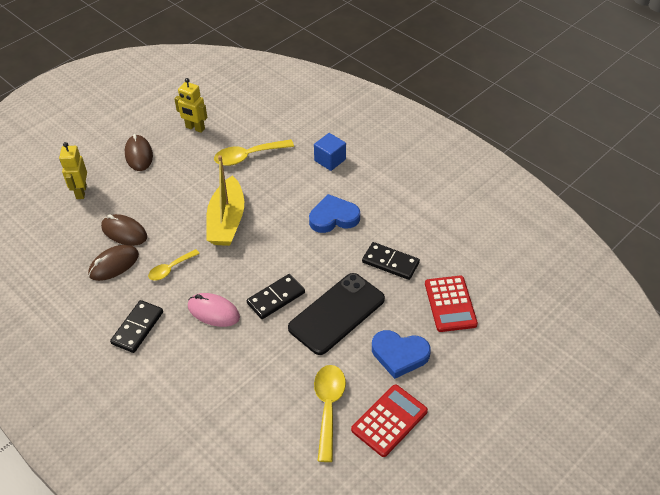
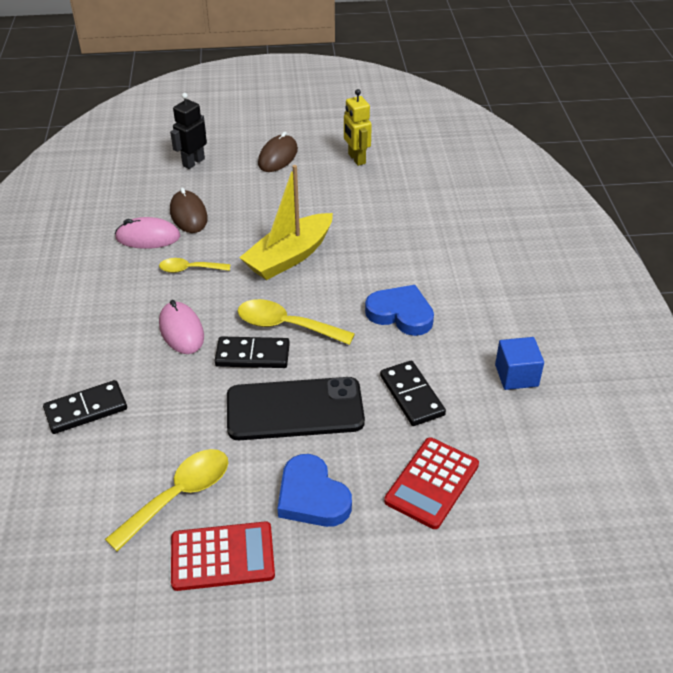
camera: 40 degrees right, 5 degrees down
(81, 192) = (193, 162): yellow robot -> black robot
(114, 264) = (148, 237): brown mouse -> pink mouse
(137, 328) = (102, 303): black domino -> black domino (86, 409)
(248, 156) = (379, 209): yellow spoon -> yellow spoon (286, 326)
(330, 160) = (461, 256): blue cube -> blue cube (516, 375)

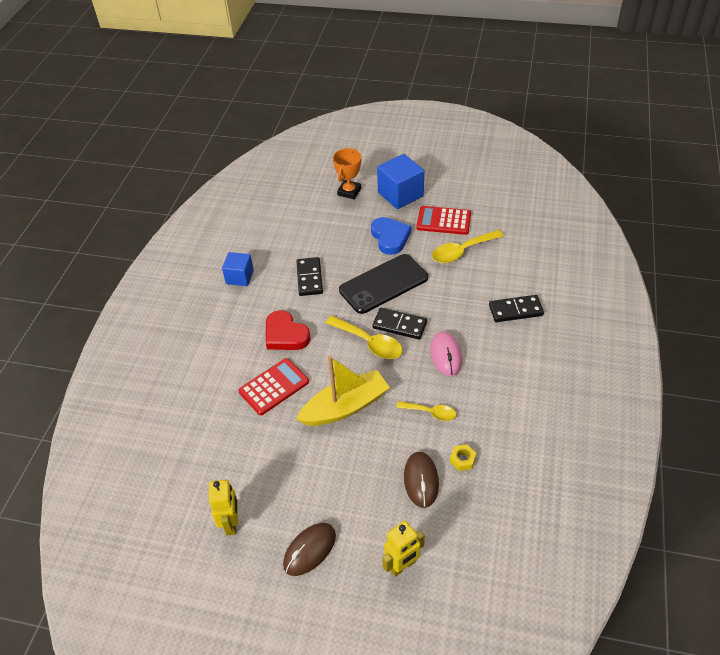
camera: 160 degrees left, 5 degrees up
(148, 237) = (462, 460): pink mouse -> yellow nut
(193, 162) = (402, 566): black robot -> yellow robot
(295, 409) = (383, 284): black phone -> black phone turned 45 degrees counterclockwise
(325, 607) = (400, 194): none -> blue cube
(401, 314) = (285, 335): blue heart -> red heart
(432, 483) = (324, 232): red calculator -> red calculator (274, 387)
(432, 590) = (349, 192): none -> orange trophy

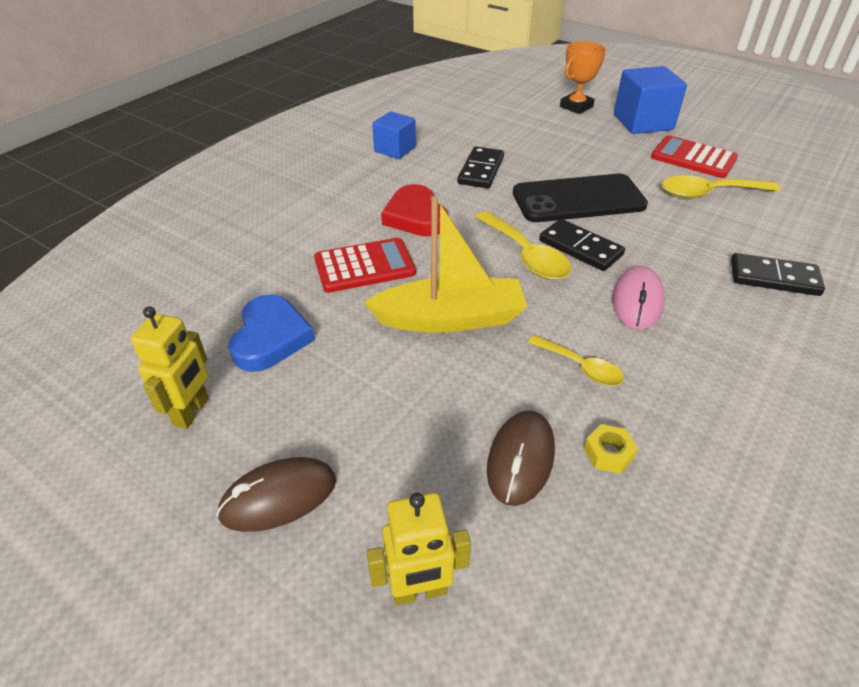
camera: 20 degrees right, 5 degrees down
(390, 237) = (610, 157): blue heart -> blue heart (270, 338)

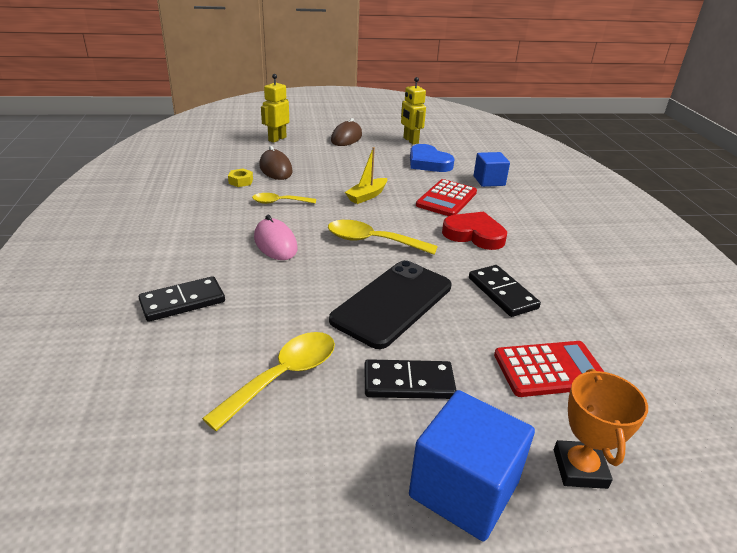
camera: 135 degrees right, 10 degrees down
(395, 149) = (593, 279): blue cube -> blue cube (489, 181)
(450, 318) = (367, 196): yellow boat -> yellow boat, size x0.56
(580, 248) = (345, 261): black domino -> black domino (408, 382)
(693, 158) = (337, 436): red calculator -> red calculator (549, 369)

